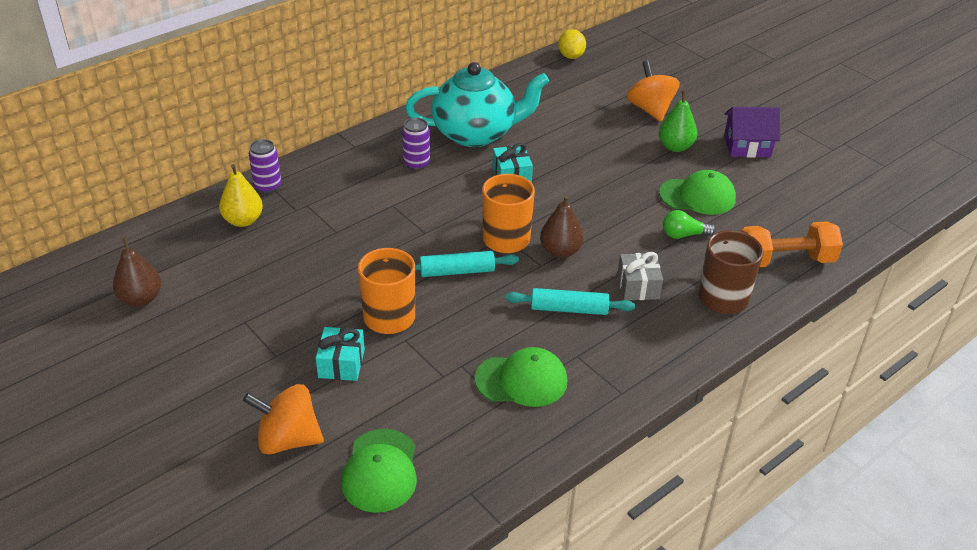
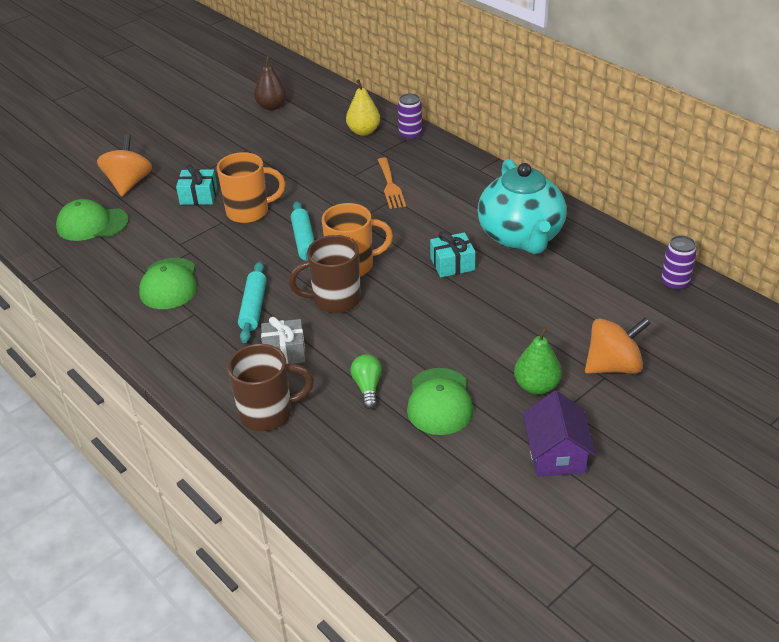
camera: 90 degrees right, 0 degrees up
(366, 206) = (390, 186): none -> orange fork
(416, 164) = (459, 206): purple can -> purple can (674, 283)
(560, 251) = (335, 300): brown pear -> brown mug
(571, 56) = (713, 298): yellow lemon -> none
(785, 260) = (328, 470): orange dumbbell -> none

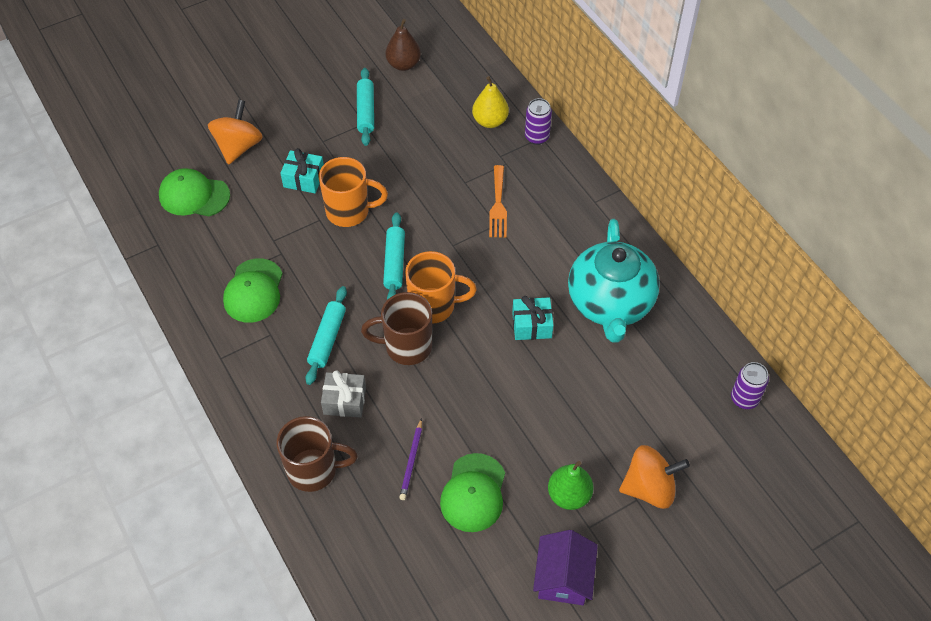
camera: 10 degrees right, 15 degrees up
(245, 142) = (366, 111): none -> turquoise rolling pin
(367, 387) = (411, 461): green light bulb -> purple pencil

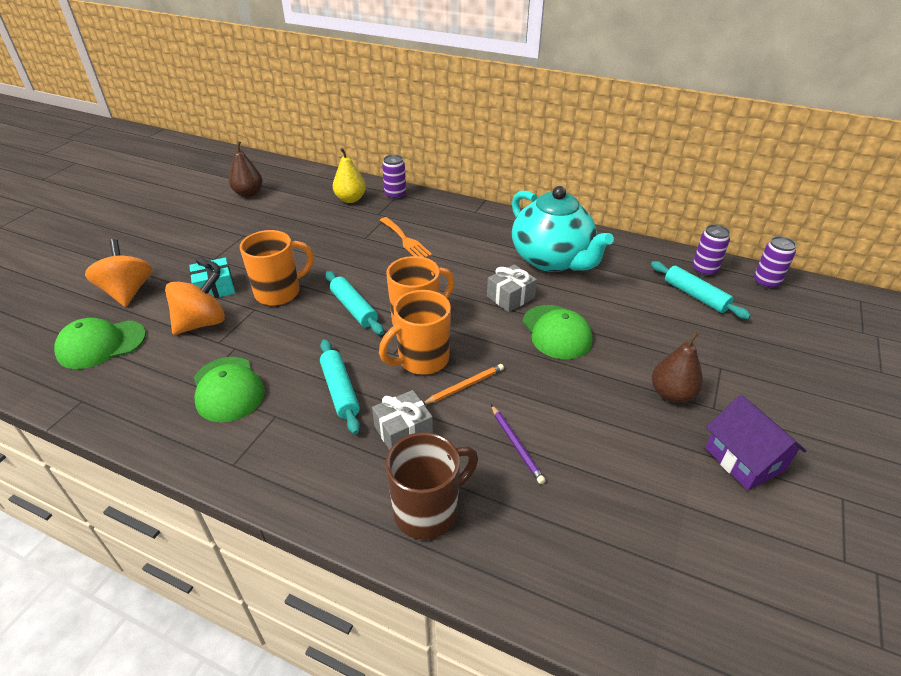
camera: 35 degrees left, 15 degrees down
(366, 111) = (239, 228): turquoise rolling pin -> turquoise rolling pin (695, 296)
(406, 346) = (422, 360): brown mug -> orange mug
(418, 390) = (465, 386): none -> orange pencil
(473, 493) = (597, 438): green cap -> green cap (556, 332)
(532, 325) = (510, 297): turquoise gift -> grey gift
(569, 495) = (672, 394): green pear -> brown pear
(649, 488) = (719, 355): orange spinning top -> orange spinning top (202, 323)
(788, 447) = (766, 282): none -> purple can

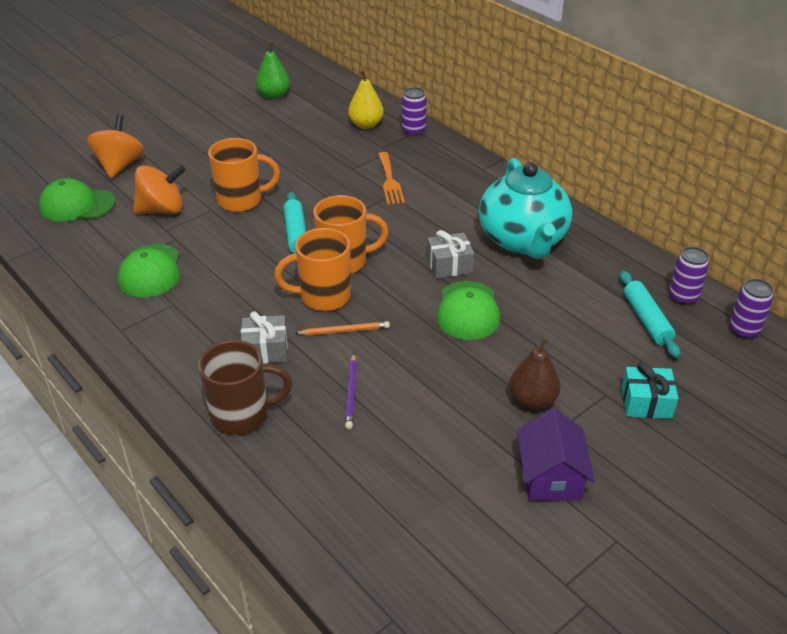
camera: 25 degrees right, 0 degrees up
(215, 288) = (190, 181): turquoise gift -> turquoise gift (646, 402)
(248, 193) = (274, 95): brown pear -> green pear
(340, 391) = (237, 301): turquoise rolling pin -> none

